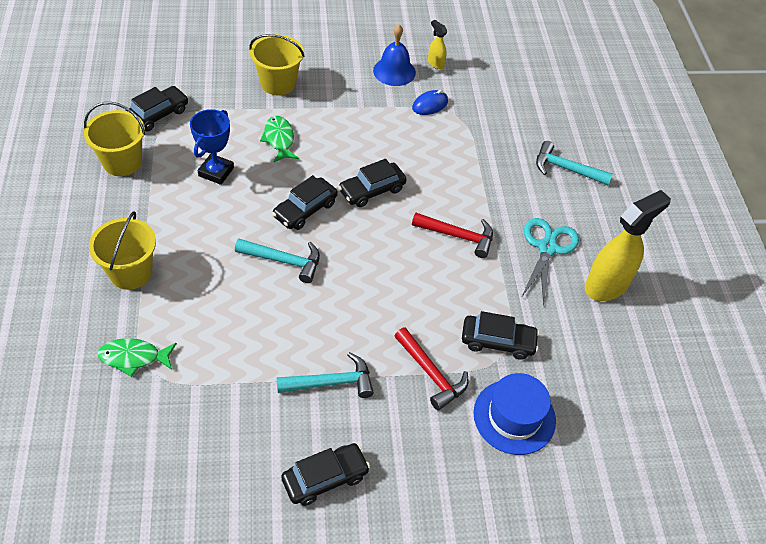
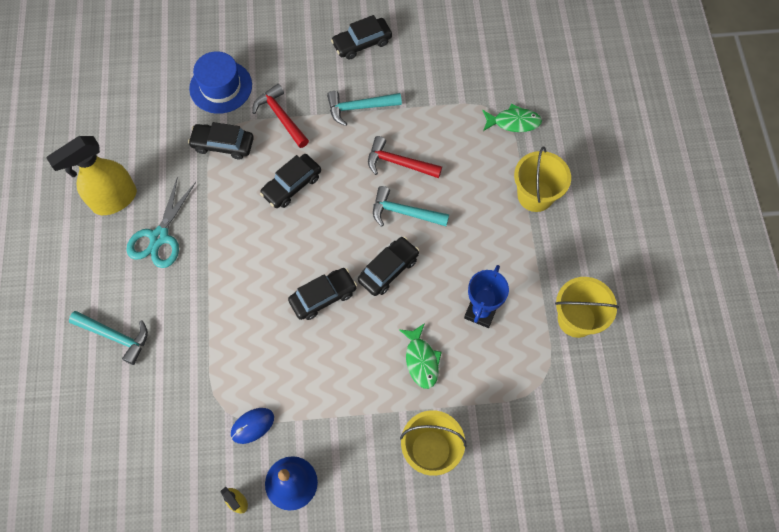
camera: 175 degrees left, 15 degrees up
(157, 115) = (557, 389): black car -> black car (291, 185)
(458, 236) = (243, 246): red hammer -> red hammer (399, 163)

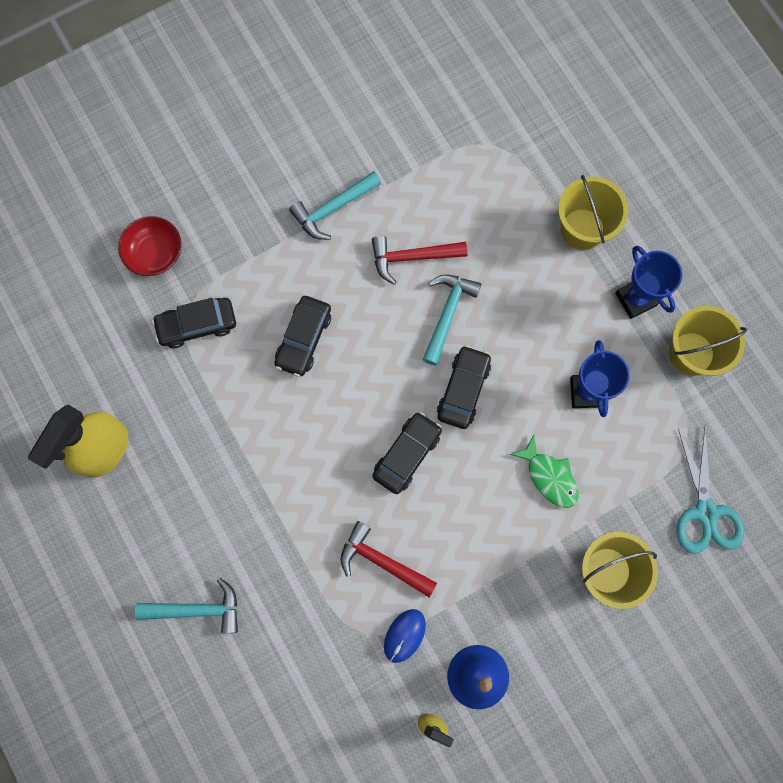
camera: 25 degrees left, 10 degrees up
(159, 237) = (183, 470): turquoise scissors -> turquoise scissors (705, 512)
(221, 87) = (155, 253): blue hat -> red bowl
(281, 117) = (247, 260): red hammer -> red hammer (382, 561)
(362, 43) = (295, 125): black car -> none
(404, 212) = (447, 314): turquoise hammer -> turquoise hammer turned 120 degrees clockwise
(513, 122) = (517, 150): green fish -> none
(552, 261) = (635, 299): none -> blue trophy

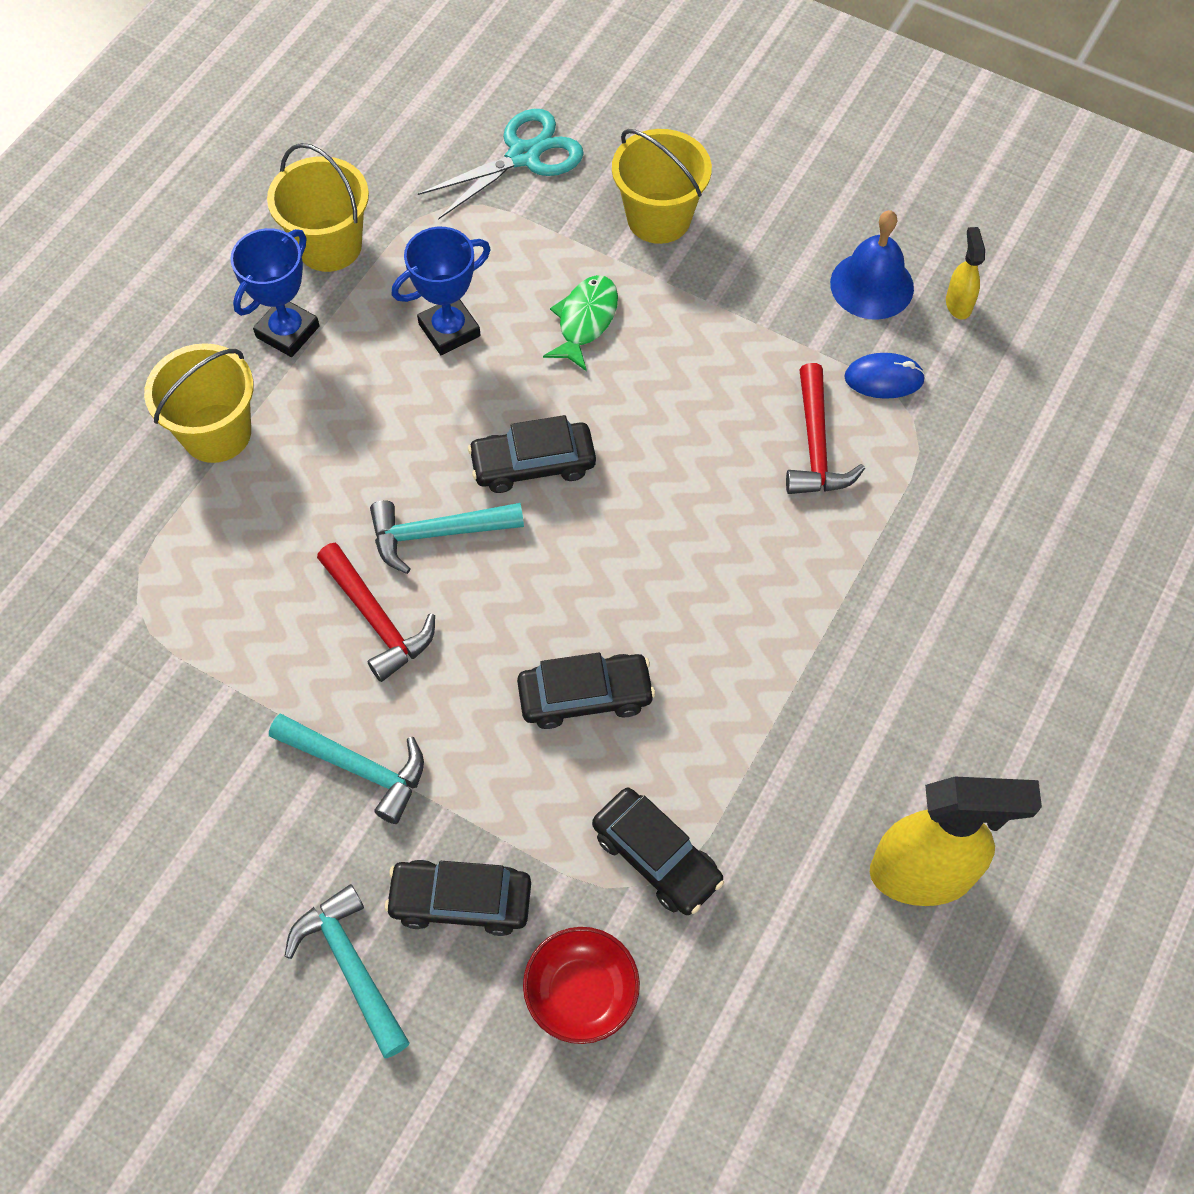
camera: 120 degrees left, 15 degrees down
(197, 609) = (1033, 623): turquoise hammer -> turquoise hammer (352, 967)
(407, 454) = (662, 485): black car -> black car (461, 901)

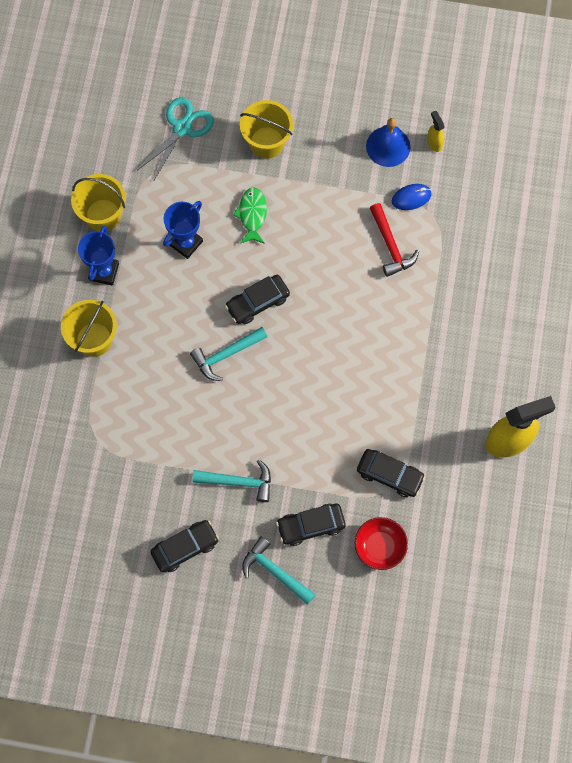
camera: 20 degrees left, 10 degrees up
(376, 620) = (216, 408): red hammer -> none
(585, 696) = (329, 411): black car -> black car (185, 548)

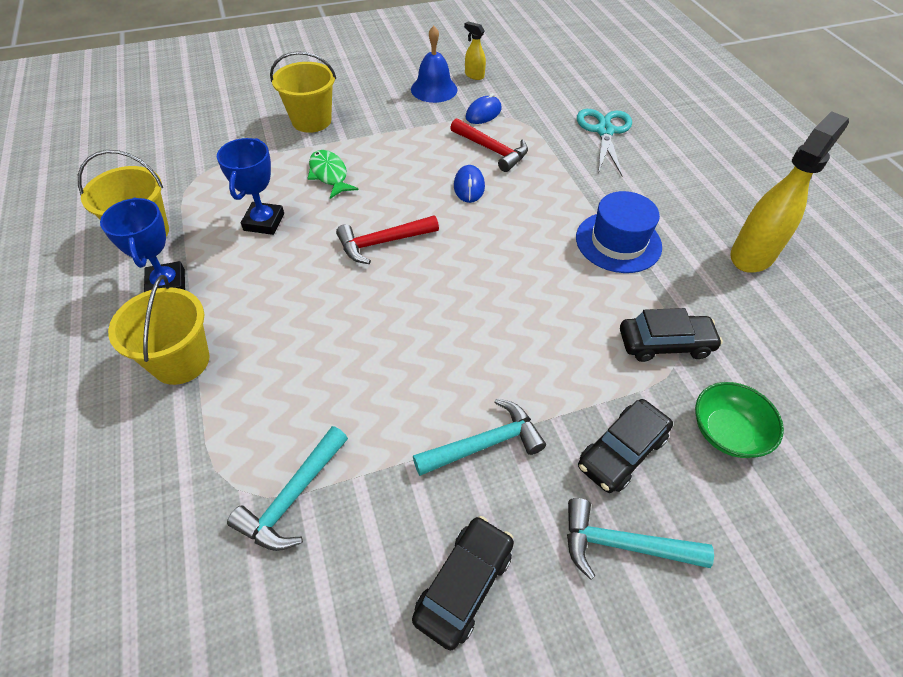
camera: 30 degrees left, 20 degrees down
(182, 128) = (212, 137): turquoise scissors -> turquoise scissors (604, 131)
(226, 354) = (375, 305): turquoise hammer -> turquoise hammer (292, 497)
(257, 302) = (382, 242): black car -> red hammer
(349, 277) = (469, 186): none -> blue mouse
(380, 546) = (727, 432): red bowl -> green bowl
(421, 383) = (618, 242): none -> blue hat

